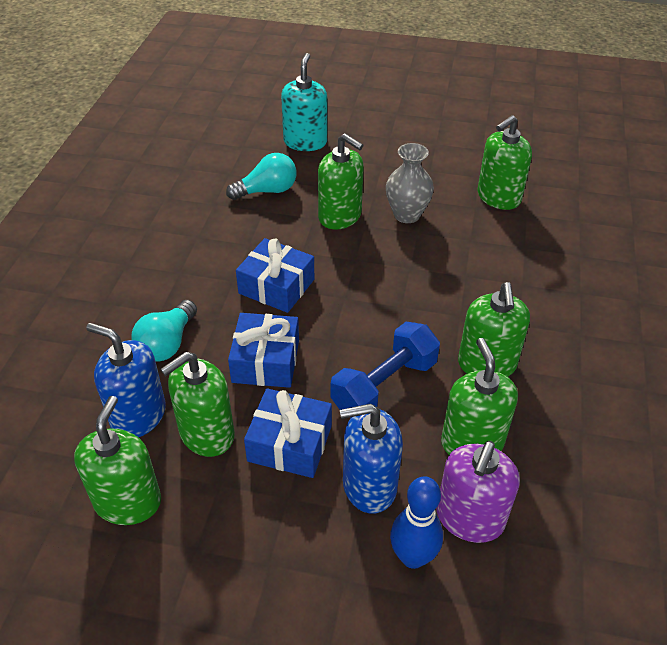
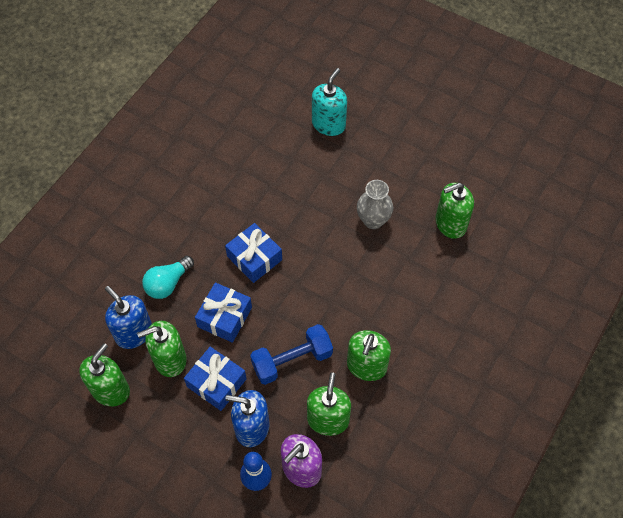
camera: 20 degrees right, 15 degrees up
(267, 191) = (281, 167): turquoise light bulb -> none
(340, 216) = (324, 207): green soap dispenser -> none

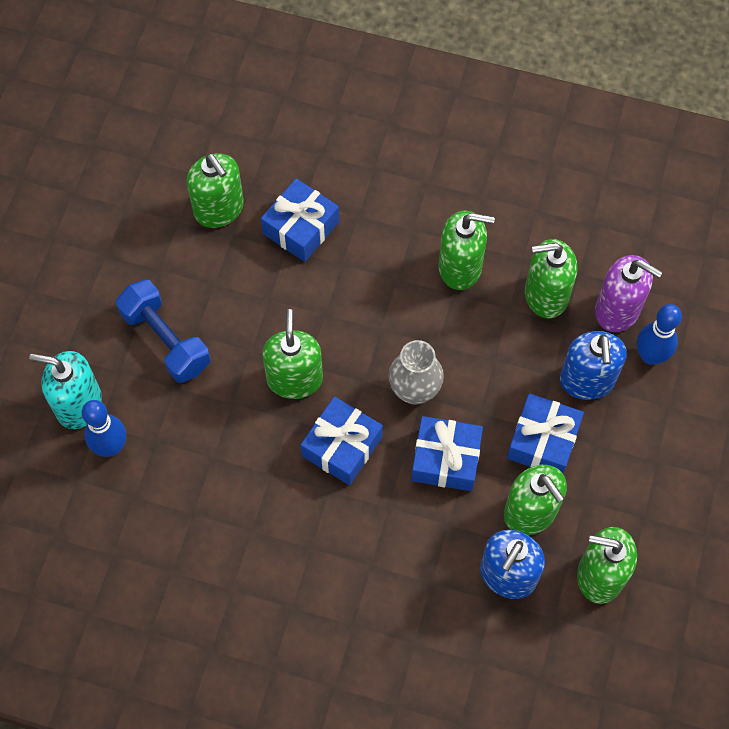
camera: 105 degrees left, 5 degrees up
(168, 283) = (417, 554): turquoise light bulb -> none
(292, 360) = (481, 357): blue dumbbell -> blue dumbbell (166, 340)
(295, 136) = (111, 447): none -> blue bowling pin
(310, 241) = (294, 379): none -> green soap dispenser
(373, 220) = (238, 305): grey vase -> grey vase (414, 390)
(424, 270) = (301, 227): none -> blue gift

